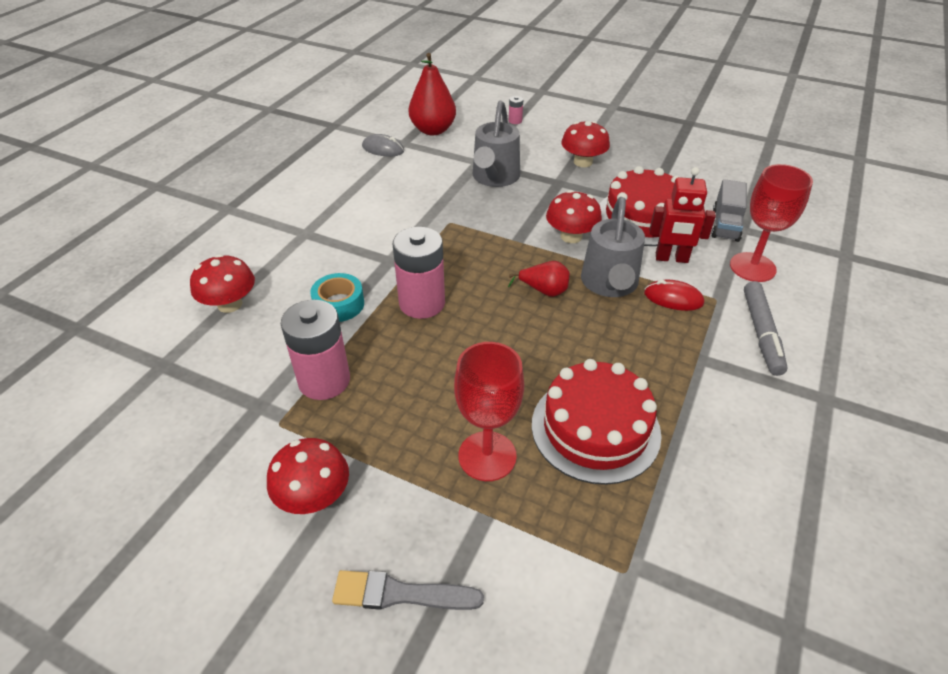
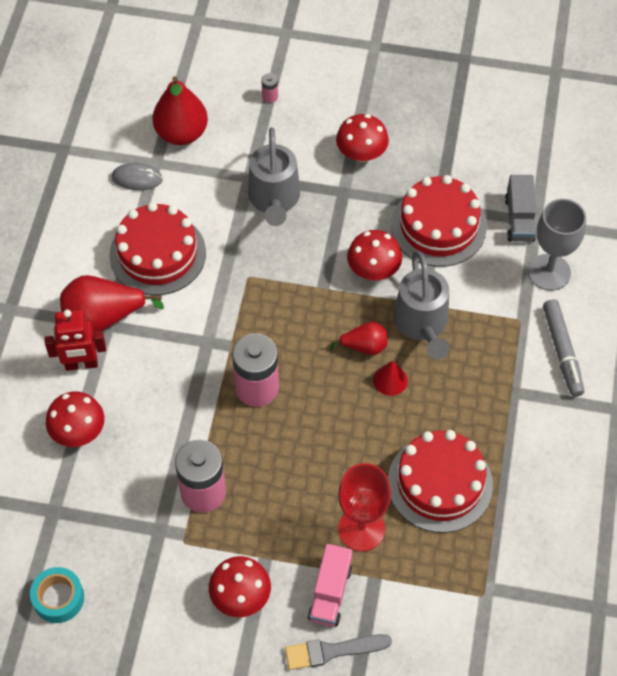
camera: 15 degrees left, 15 degrees up
(304, 227) = (103, 318): none -> red pear
(339, 304) = (181, 407): turquoise tape -> turquoise tape (58, 598)
(375, 195) = (157, 254): none -> red cake
(424, 519) = (330, 593): none -> pink truck
(563, 322) = (390, 380): none -> red cone
(671, 258) = (474, 278): red robot -> red robot (81, 364)
(673, 298) = (482, 328): red mouse -> none
(752, 267) = (549, 272): red goblet -> grey goblet

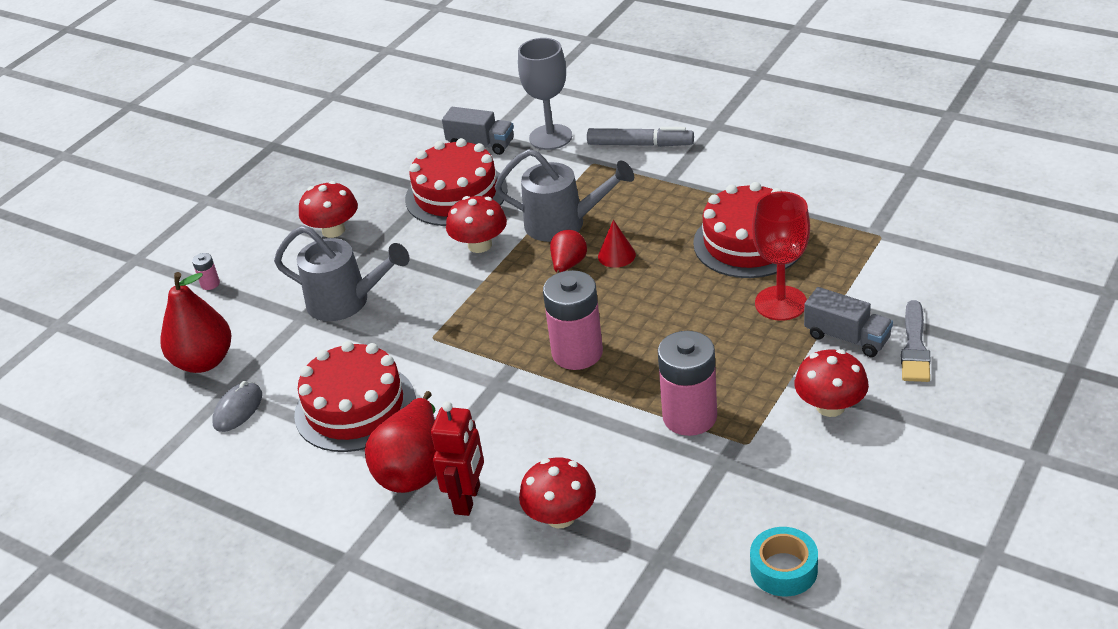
camera: 65 degrees left, 20 degrees down
(330, 593) = (847, 337): pink truck -> grey truck

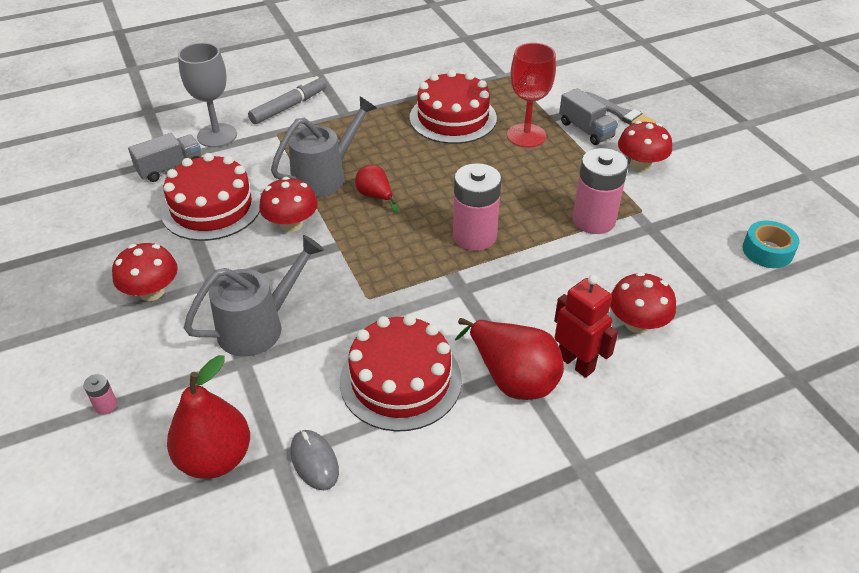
camera: 60 degrees left, 5 degrees up
(616, 255) = (393, 171): red cone -> none
(847, 337) = (586, 130): grey truck -> grey truck turned 75 degrees clockwise

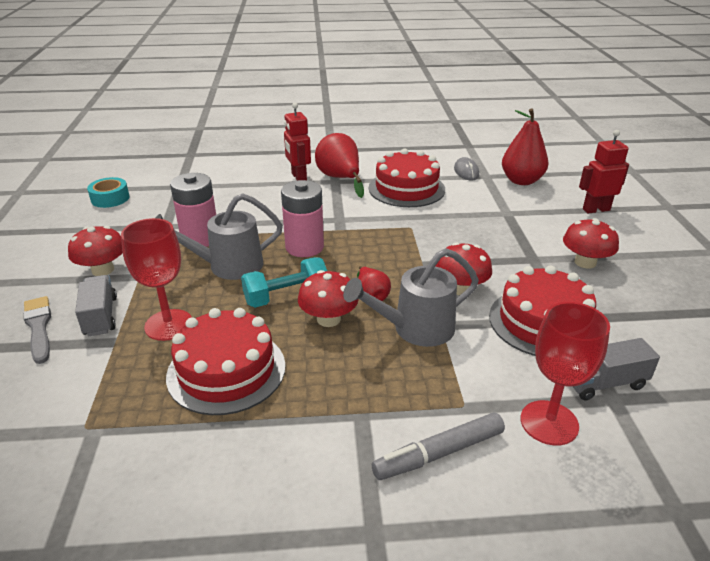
camera: 160 degrees left, 10 degrees down
(106, 405) = (596, 209): pink battery -> red robot
(217, 135) = (549, 422): grey goblet -> red goblet
(259, 326) = (494, 227): grey watering can -> grey watering can (227, 266)
(452, 179) = (286, 296): none -> turquoise dumbbell
(637, 323) = (244, 185): red mushroom -> red mushroom (328, 319)

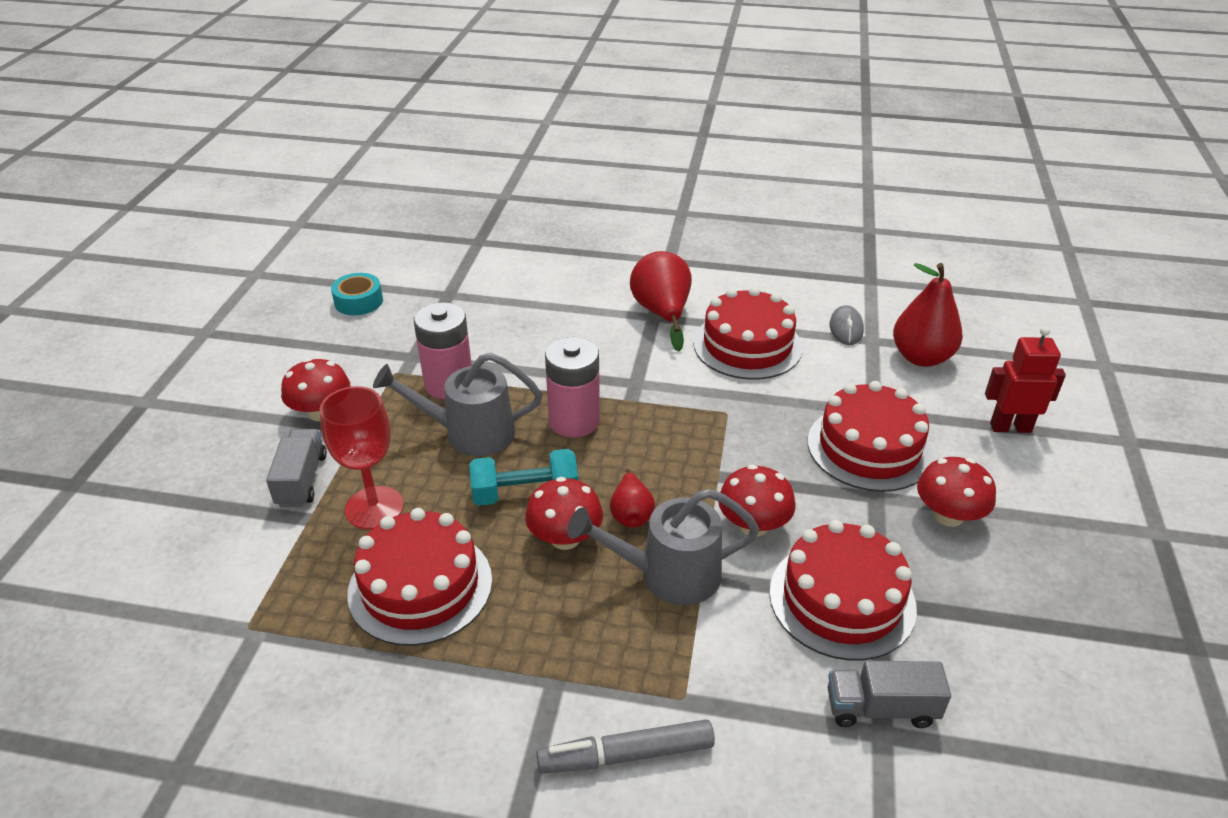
camera: 15 degrees right, 5 degrees up
(39, 327) = (232, 482): grey brush -> none
(298, 177) = (606, 303): red robot -> none
(515, 233) = (869, 447): none -> red cake
(549, 422) = (780, 746): red goblet -> none

